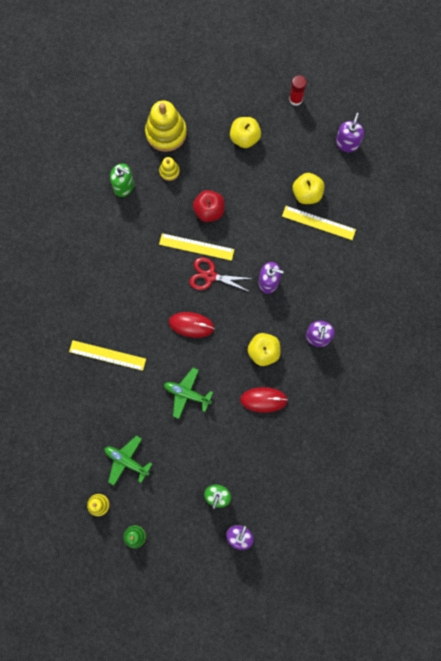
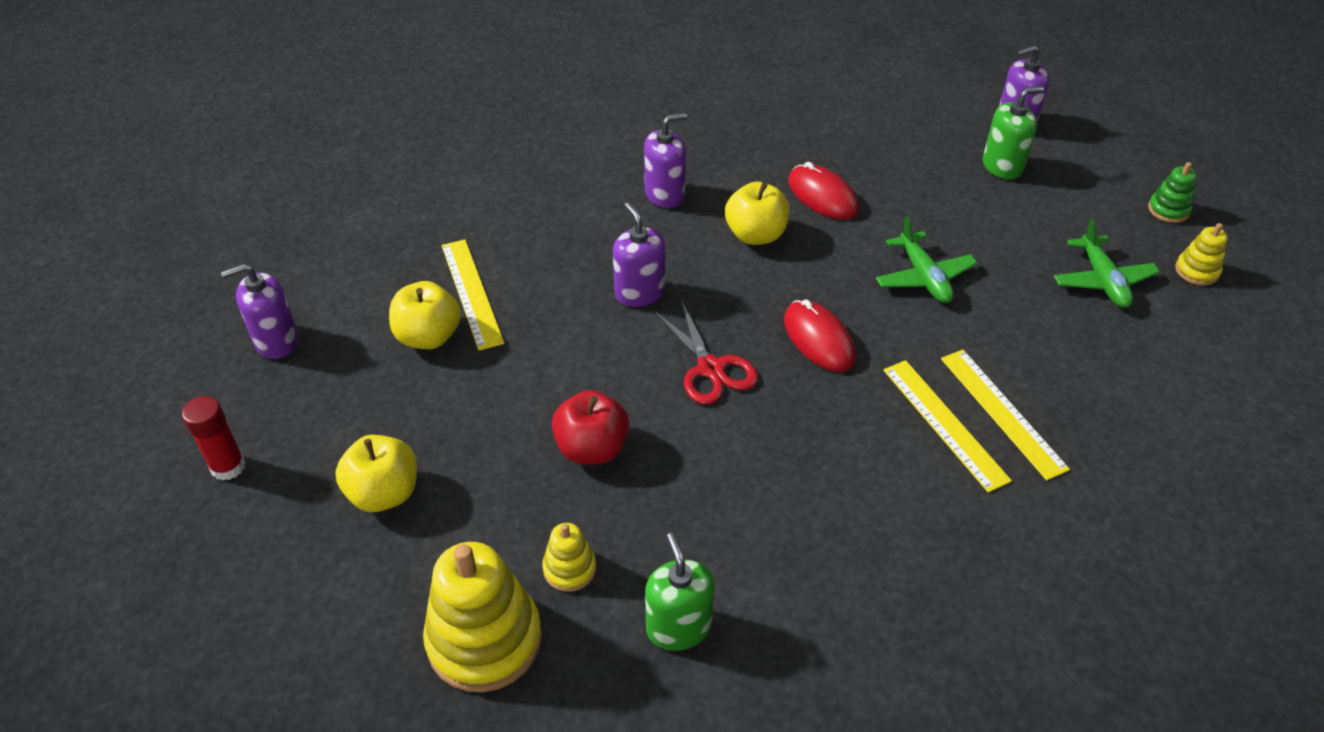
camera: 130 degrees left, 30 degrees down
(196, 246) = (679, 421): yellow ruler -> yellow ruler (944, 424)

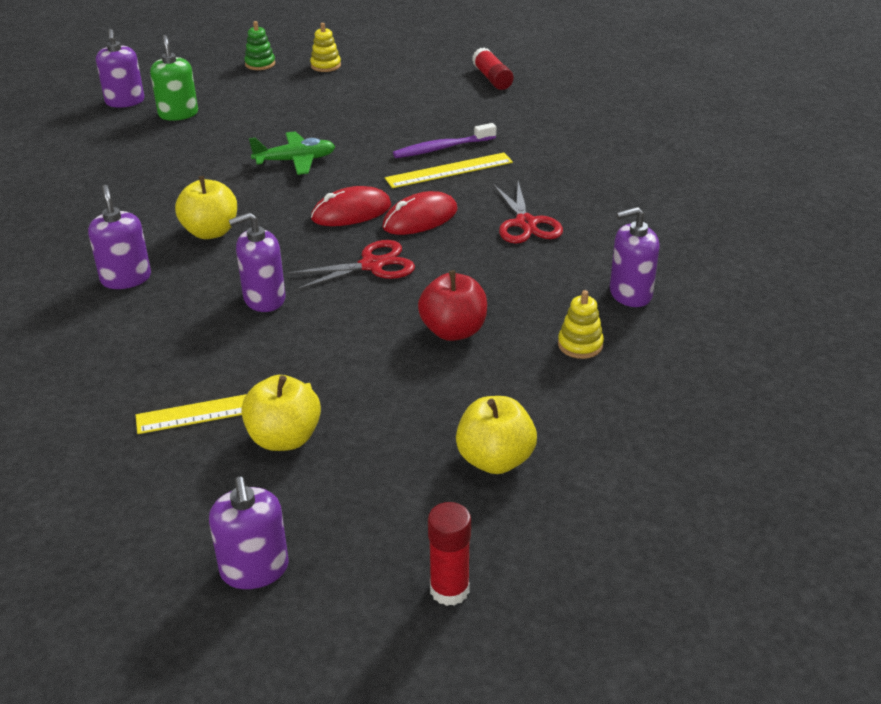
camera: 85 degrees left, 10 degrees down
(484, 640) = (651, 390): yellow stacking toy -> none
(678, 627) = (630, 294): green soap dispenser -> purple soap dispenser
(822, 196) = (174, 195): red mouse -> red mouse (420, 219)
(828, 511) = (526, 223): none -> red scissors
(1002, 412) = (442, 148): yellow ruler -> purple toothbrush
(1102, 281) = (324, 96): green plane -> none
(1251, 459) = (492, 78): none -> red glue stick

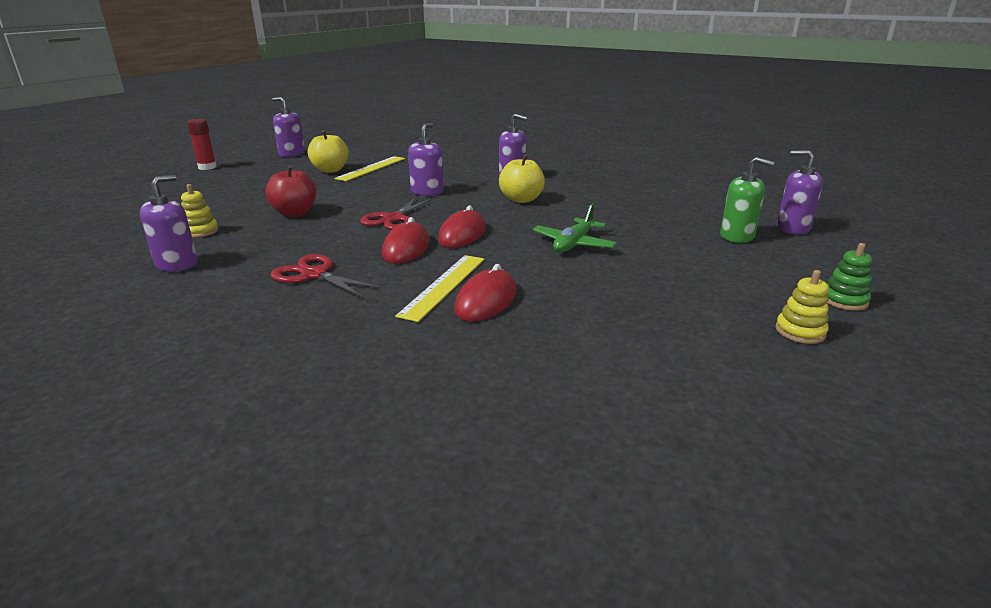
camera: 135 degrees right, 10 degrees down
(442, 148) = (486, 300): purple toothbrush -> red mouse
(492, 78) = (608, 425): red glue stick -> none
(495, 460) = (217, 190): yellow apple -> none

